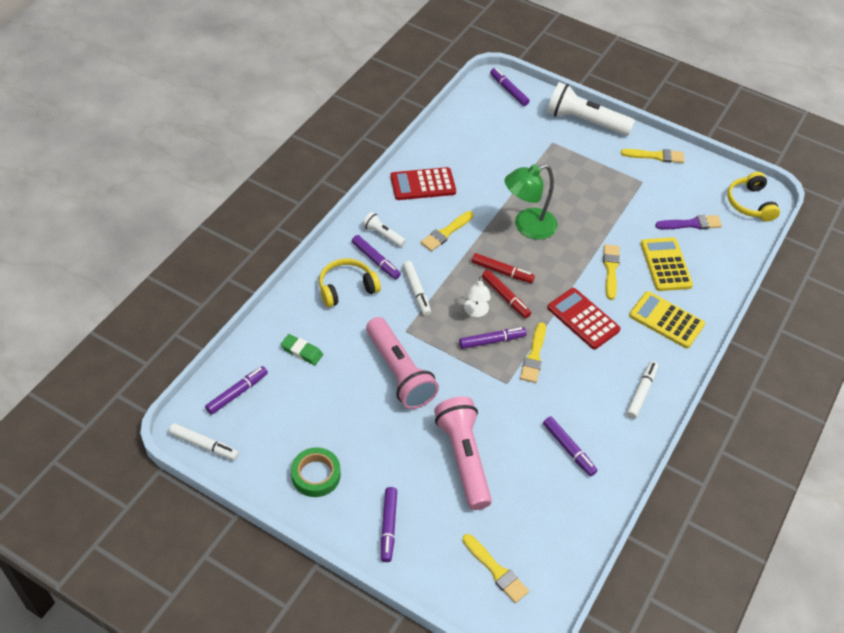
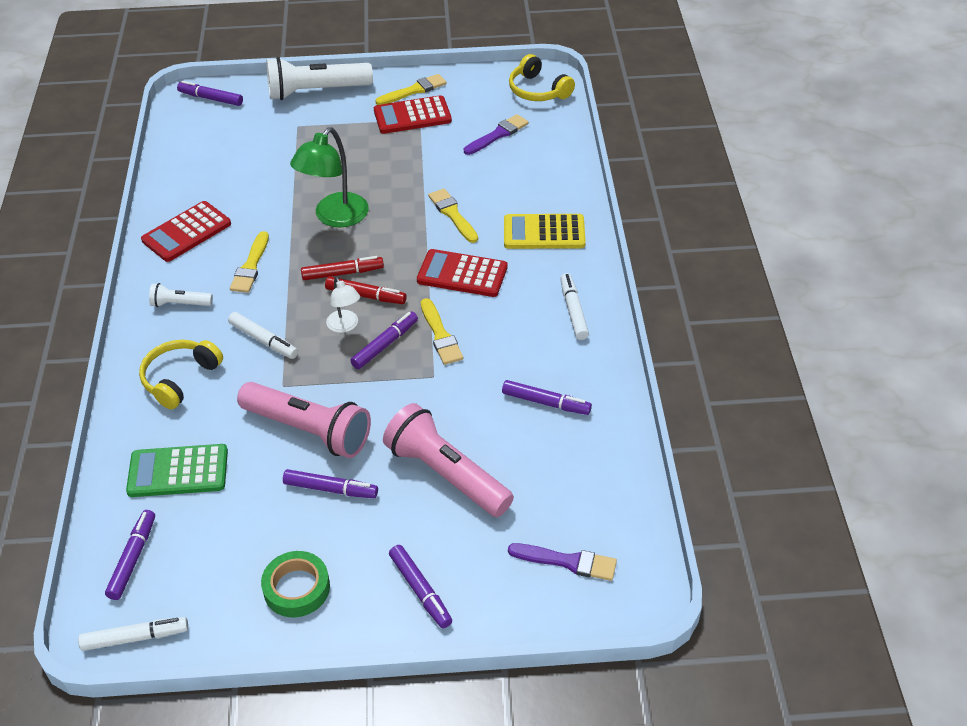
camera: 30 degrees left, 5 degrees down
(302, 351) = (178, 471): green eraser -> green calculator
(375, 260) = (192, 334): purple marker -> purple marker (330, 489)
(496, 570) = (567, 562): yellow brush -> purple brush
(639, 176) = (412, 116): none -> red calculator
(665, 264) = (503, 183): yellow calculator -> none

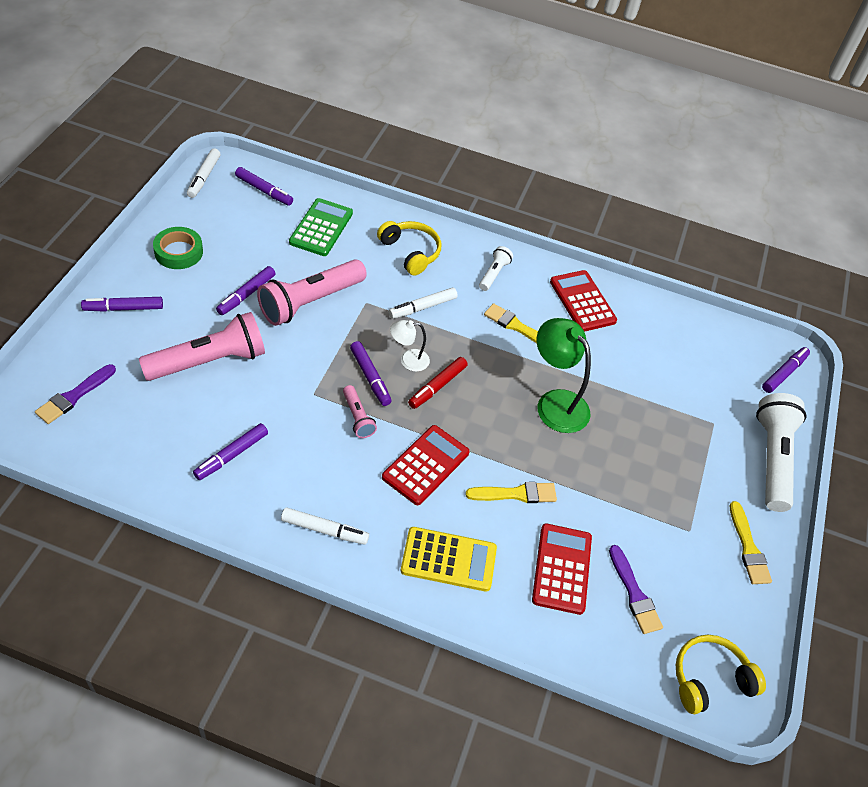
camera: 105 degrees right, 5 degrees up
(342, 273) = (475, 381): red marker -> none
(412, 116) = (699, 527): red calculator -> red calculator (562, 569)
(440, 335) = (357, 417): yellow brush -> pink flashlight
(544, 232) = (448, 559): yellow calculator -> yellow calculator turned 75 degrees clockwise

